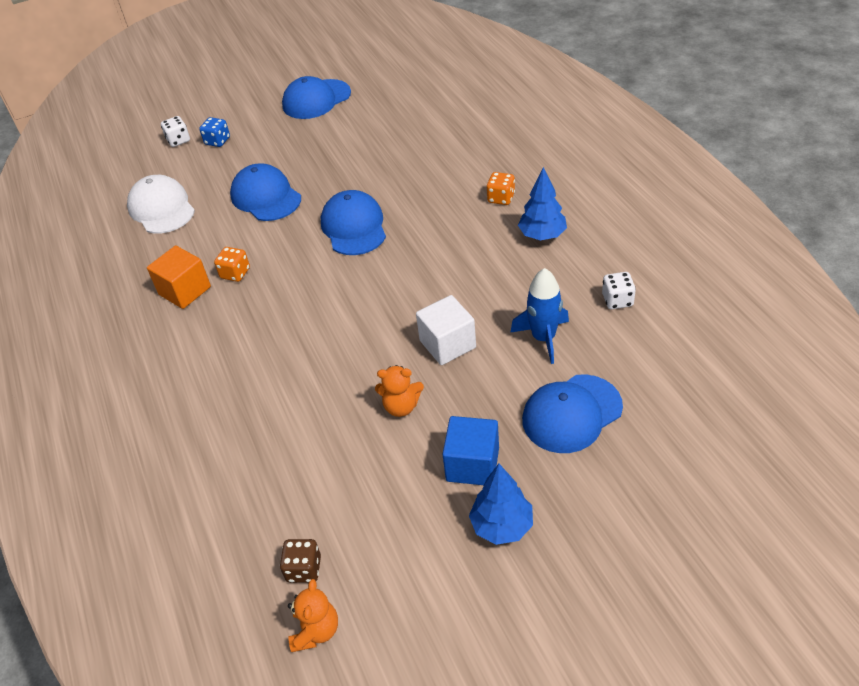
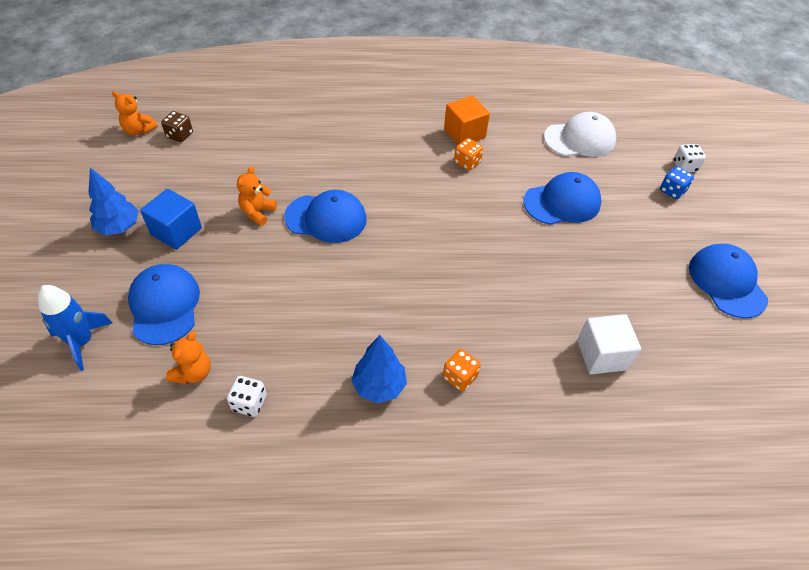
camera: 105 degrees right, 5 degrees up
(354, 227) = (483, 248): blue cap -> blue cap (326, 218)
(447, 344) = (295, 259): white cube -> white cube (602, 355)
(543, 338) = (251, 324): blue rocket -> blue rocket (82, 342)
(621, 350) = (193, 373): none -> orange teddy bear

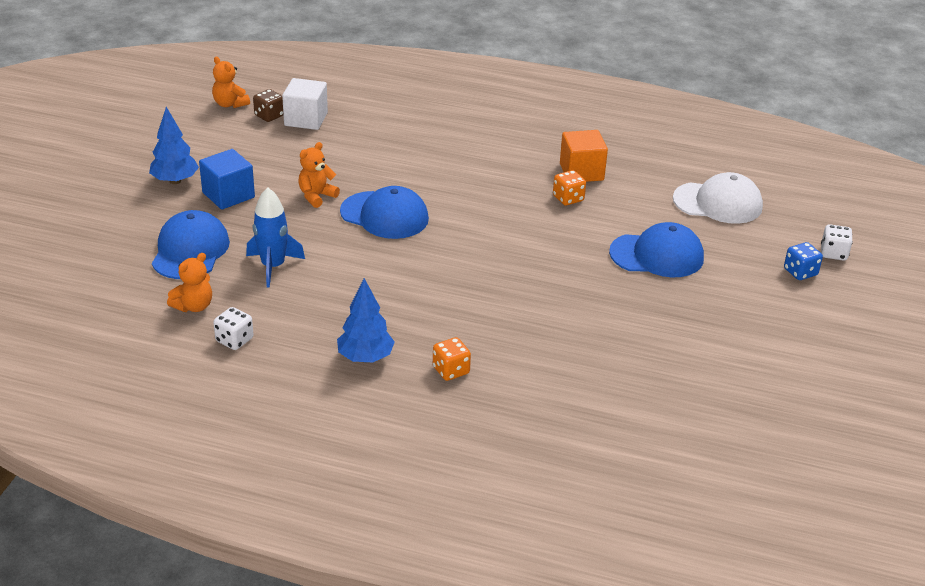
camera: 20 degrees right, 15 degrees down
(82, 342) = (104, 260): blue rocket -> blue rocket (273, 266)
(602, 355) = (615, 390): white cube -> white cube (306, 119)
(727, 282) = (807, 365): blue cap -> none

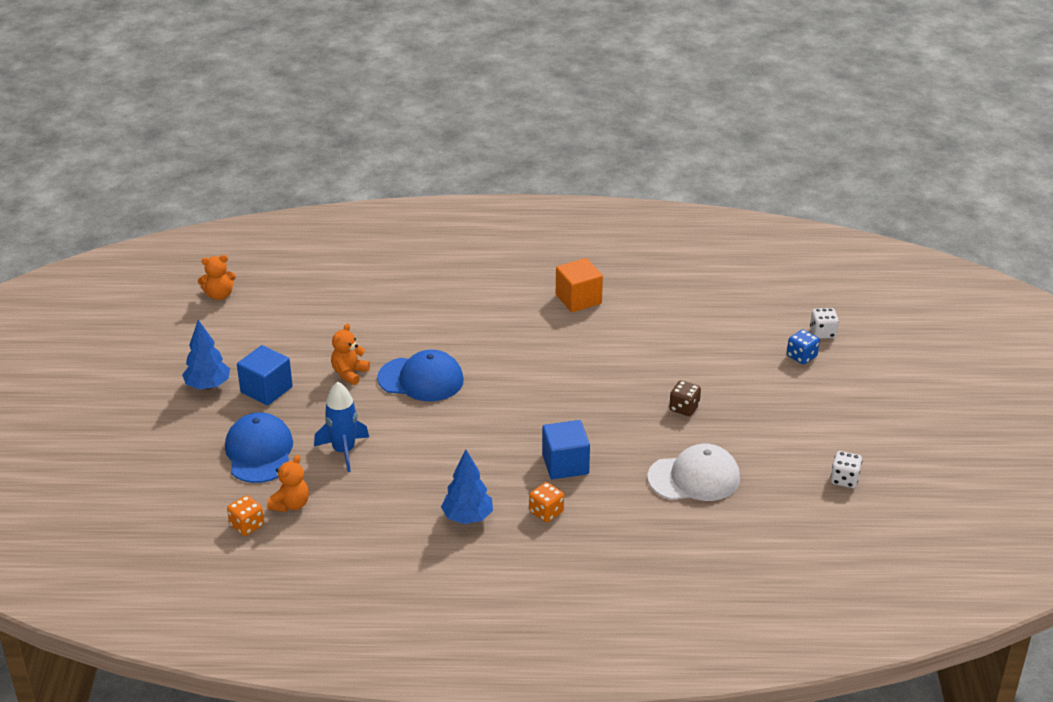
camera: 15 degrees left, 0 degrees up
(230, 104) = (219, 295): orange teddy bear -> orange teddy bear turned 45 degrees counterclockwise
(234, 340) = (344, 528): white dice -> white dice (844, 479)
(269, 116) = (263, 300): brown dice -> brown dice (684, 408)
(306, 119) = (300, 297): white cube -> none
(494, 327) = (565, 464): none -> blue cube
(568, 198) = (577, 328): orange dice -> orange dice (247, 525)
(657, 255) = (676, 367): blue cap -> none
(718, 203) = (709, 305): white cap -> white cap (694, 478)

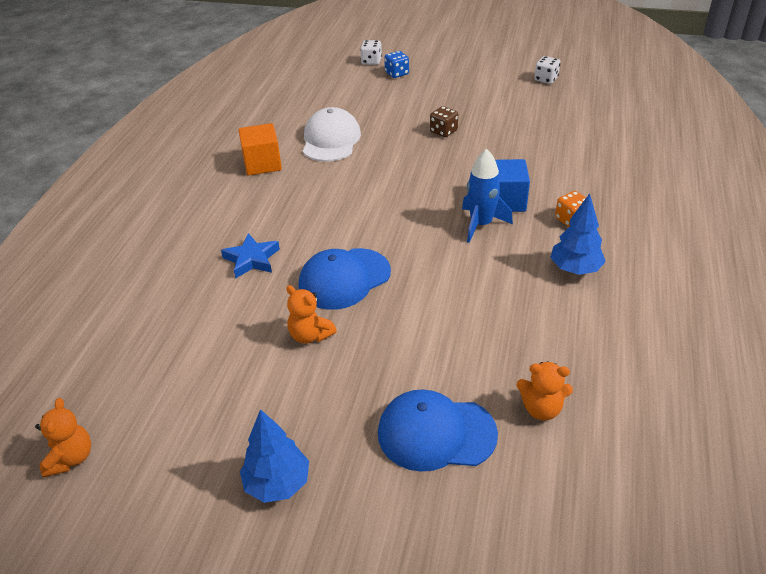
camera: 75 degrees left, 5 degrees up
(247, 525) = (577, 456): orange dice -> none
(266, 389) = (311, 417): blue cube -> none
(291, 504) = (541, 408): orange teddy bear -> orange teddy bear turned 150 degrees clockwise
(344, 451) = (452, 352): blue rocket -> blue rocket (481, 224)
(421, 379) = (344, 279): blue cap -> blue cap turned 150 degrees counterclockwise
(434, 324) = (252, 259): none -> blue star
(694, 478) = (534, 139): white cap -> white cap (331, 140)

